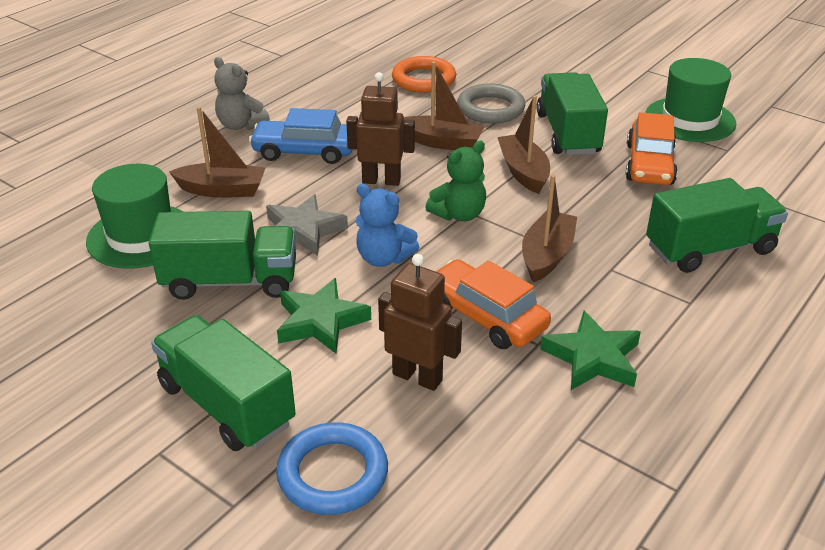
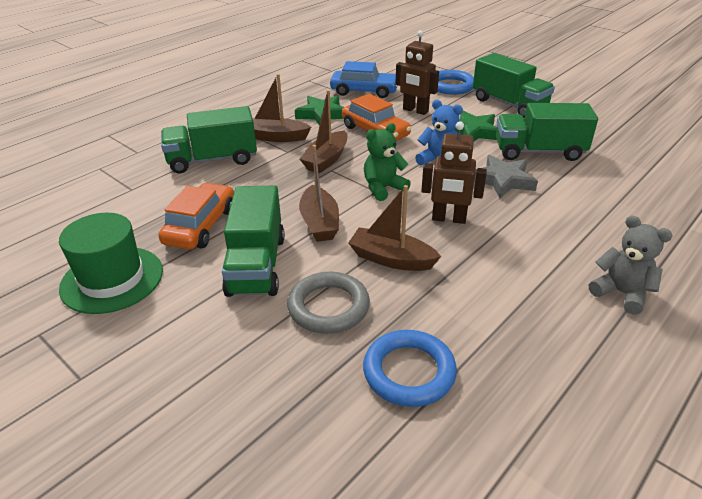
camera: 175 degrees left, 0 degrees up
(141, 236) = (625, 181): green hat -> none
(222, 190) = (588, 215): brown boat -> brown boat (276, 137)
(304, 151) = (531, 253): blue car -> blue car (364, 91)
(424, 79) = (409, 372): orange ring -> blue ring

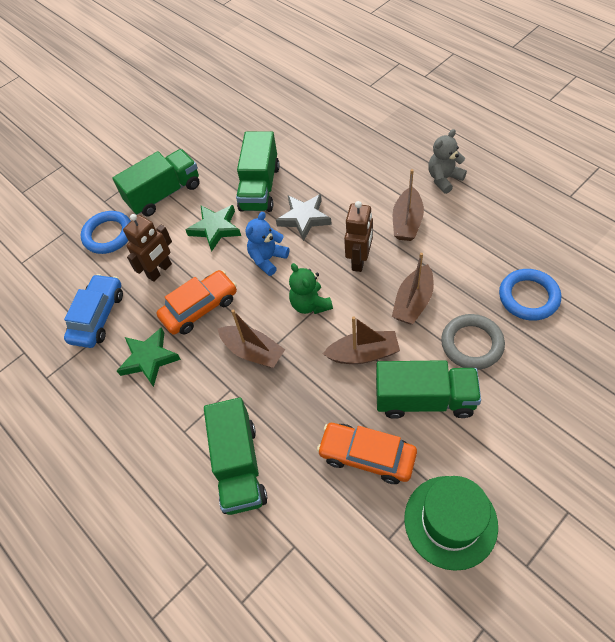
camera: 80 degrees left, 20 degrees up
(276, 137) = (196, 403): brown boat -> brown boat (407, 222)

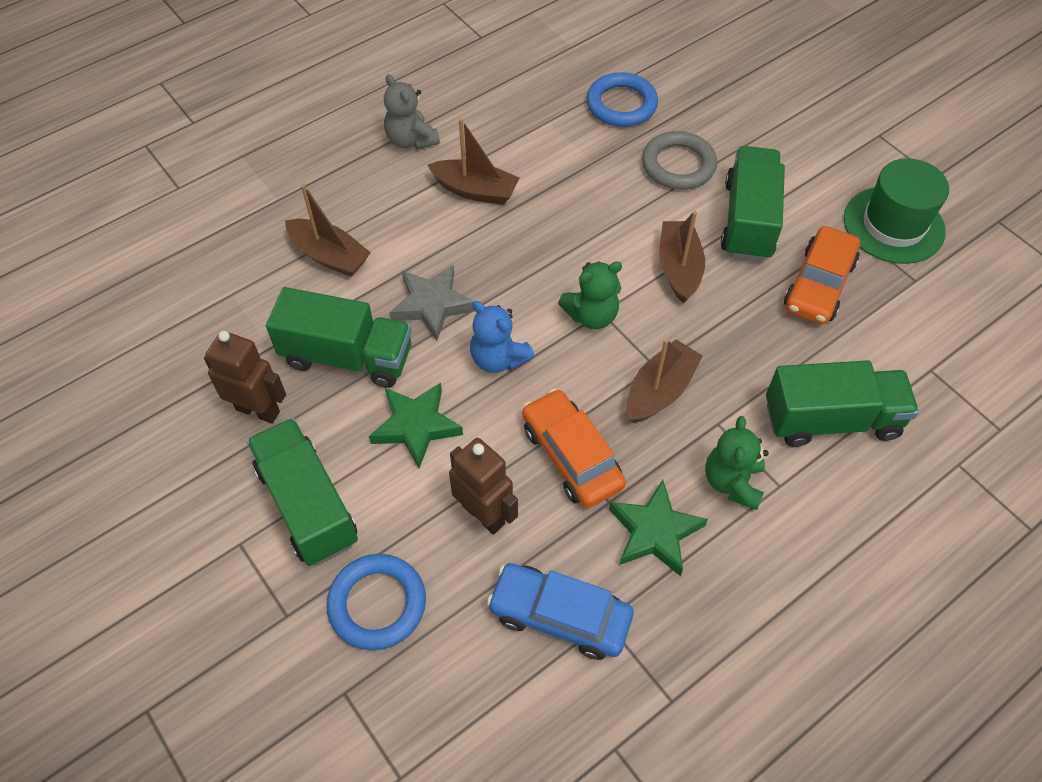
camera: 90 degrees left, 0 degrees up
(185, 401) = (732, 482): none -> green teddy bear
(359, 260) = (529, 251): brown robot -> brown robot (258, 410)
(413, 302) = (608, 207): brown boat -> brown boat (329, 256)

